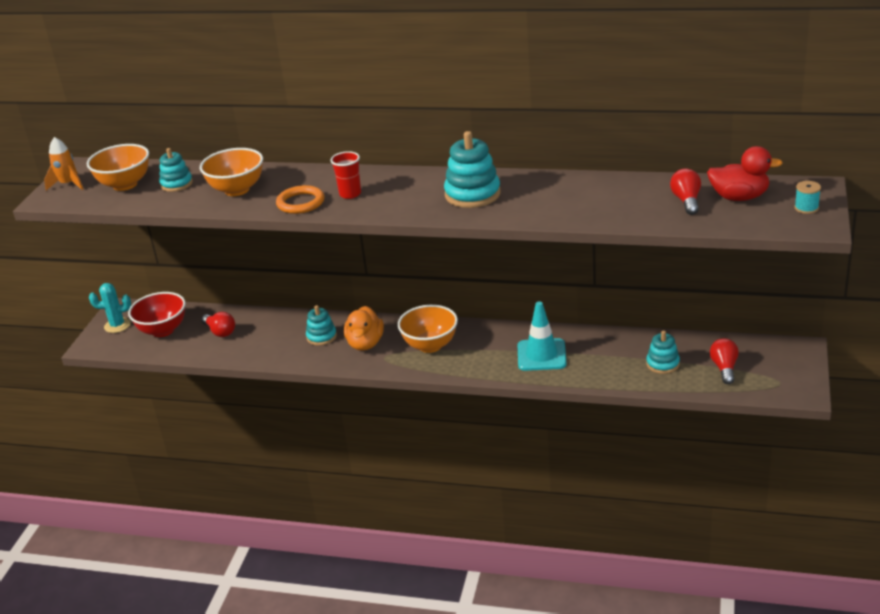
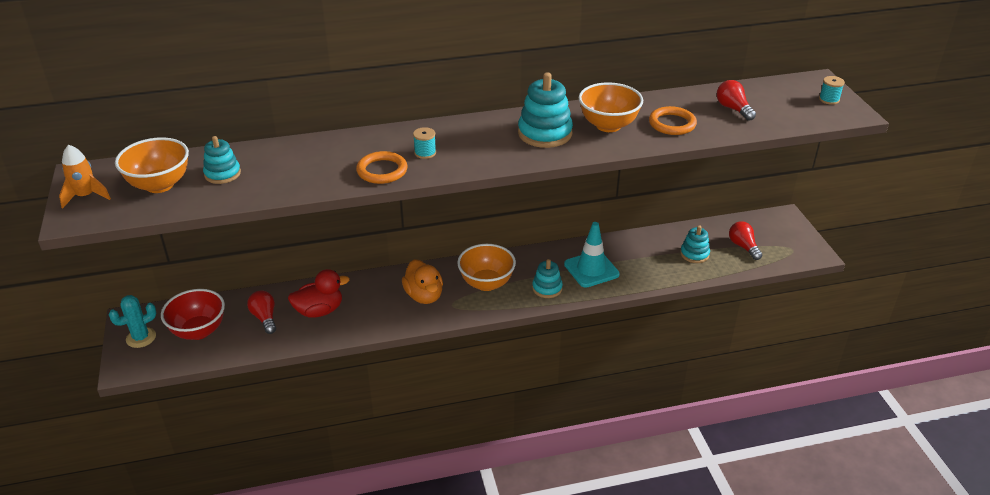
camera: 30 degrees left, 5 degrees up
(220, 332) = (265, 318): red light bulb -> red light bulb turned 135 degrees counterclockwise
(237, 190) = (299, 169): orange bowl -> orange bowl (608, 125)
(321, 337) = (375, 299): turquoise stacking toy -> turquoise stacking toy (547, 288)
(350, 194) = (425, 153): red cup -> turquoise spool
(606, 205) = (672, 124): none -> orange ring
(739, 197) = (770, 99): red duck -> red duck (319, 311)

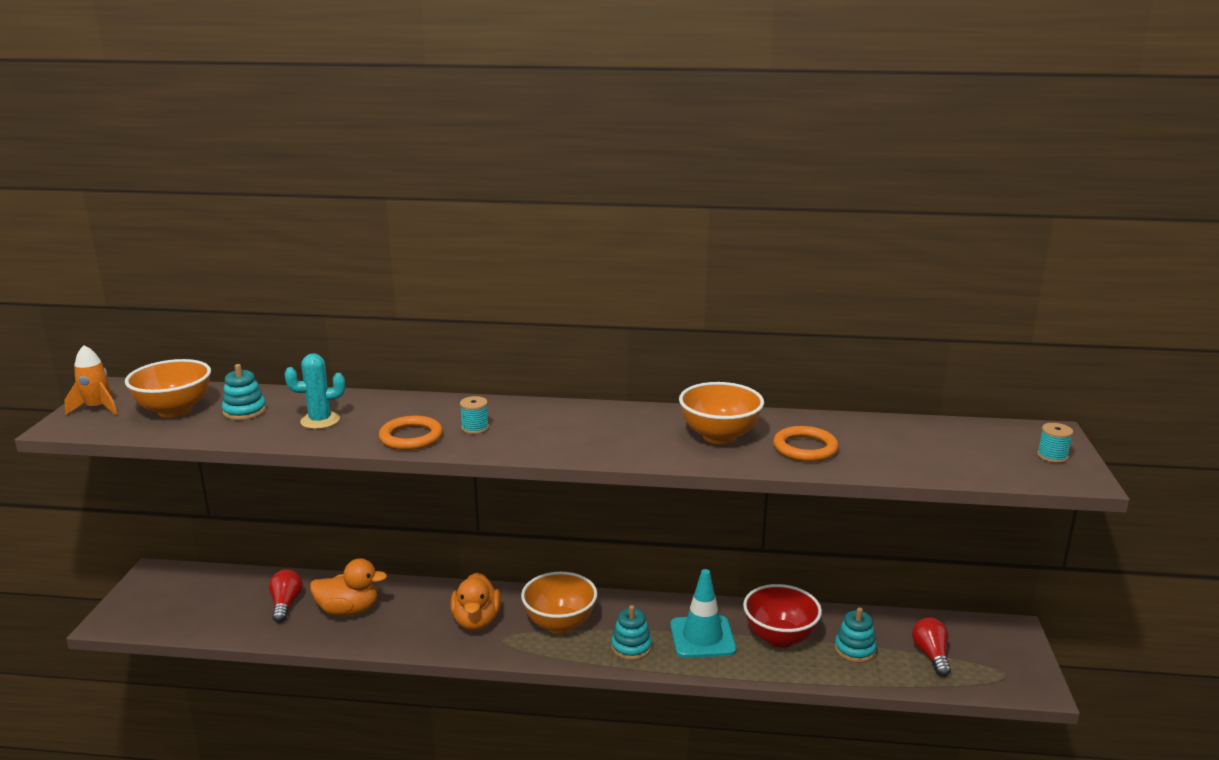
camera: 20 degrees right, 15 degrees down
(141, 338) = (148, 595): turquoise cactus -> turquoise cactus (320, 421)
(199, 331) = (209, 602): red bowl -> red bowl (779, 638)
(319, 311) = (348, 610): red duck -> orange duck
(545, 133) = (633, 432): turquoise stacking toy -> none
(733, 109) = (903, 445): red light bulb -> none

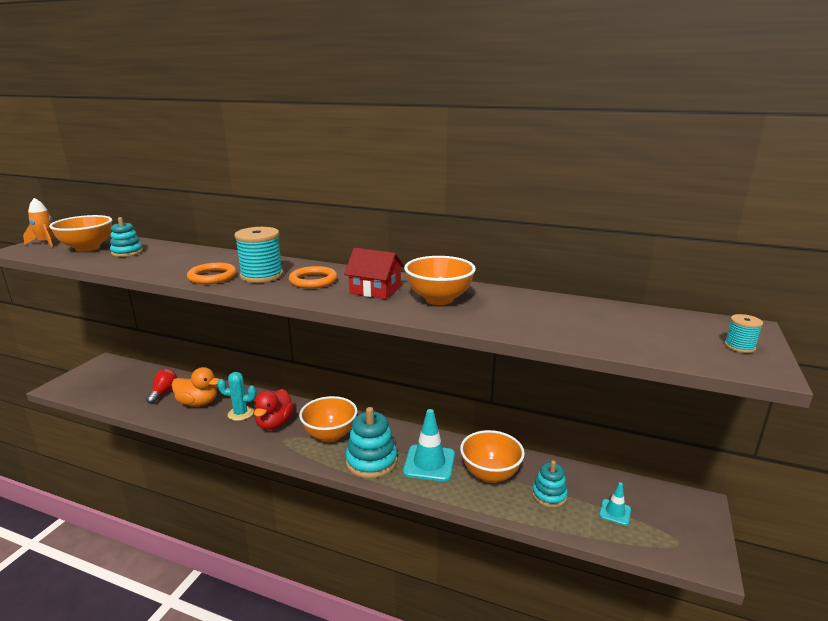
camera: 15 degrees right, 0 degrees up
(320, 421) = (166, 262): turquoise cactus -> turquoise cactus (240, 413)
(475, 428) = (262, 276): turquoise spool -> turquoise spool, size x2.02
(476, 621) = (274, 423): orange duck -> red duck
(631, 647) = (371, 461): turquoise stacking toy -> turquoise stacking toy, size x1.63
(635, 432) = (375, 290): none -> red house
(779, 638) = (490, 474): red bowl -> orange bowl
(805, 448) = (504, 315): orange ring -> orange ring (313, 281)
(931, 655) = (615, 512): red light bulb -> turquoise traffic cone

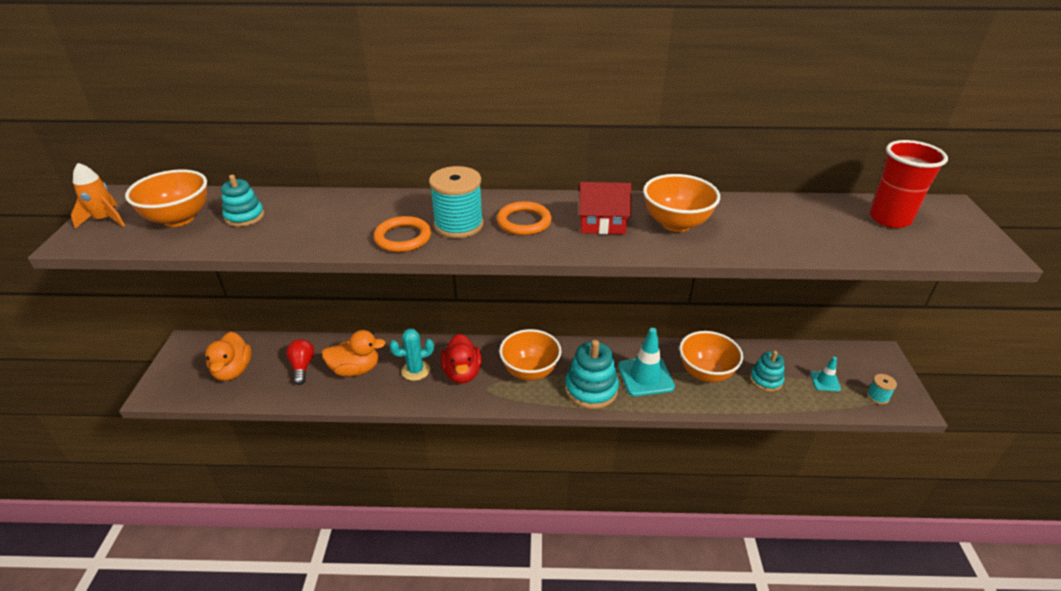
camera: 20 degrees left, 15 degrees up
(117, 385) = (233, 370): none -> orange duck
(662, 326) = (889, 218): none -> red cup
(739, 346) = (962, 231): turquoise spool -> turquoise spool (877, 396)

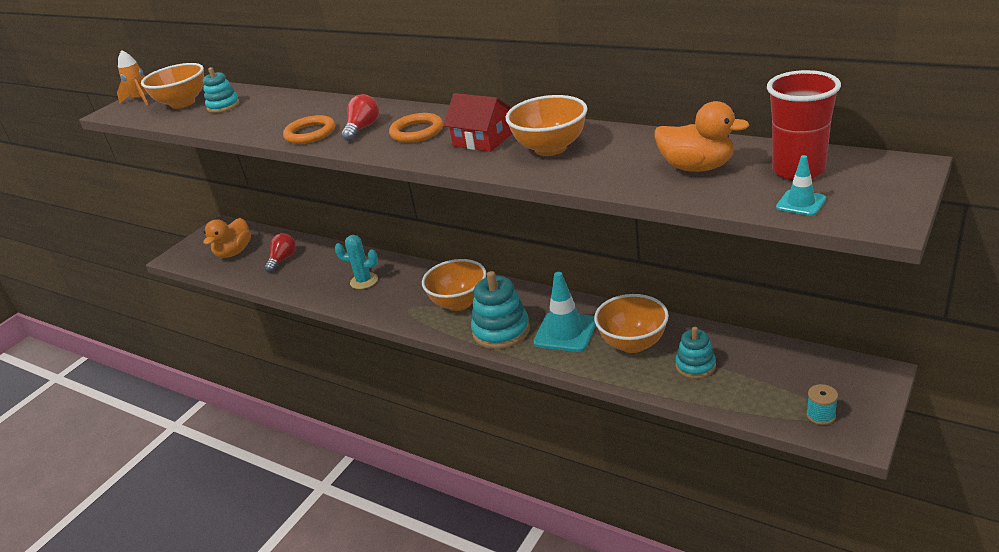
camera: 35 degrees right, 5 degrees down
(355, 369) = (319, 270): orange duck -> orange duck (697, 167)
(458, 225) = (362, 128): turquoise spool -> red light bulb
(462, 373) = (400, 291): red duck -> none
(825, 381) = (768, 384): turquoise traffic cone -> turquoise traffic cone (801, 203)

